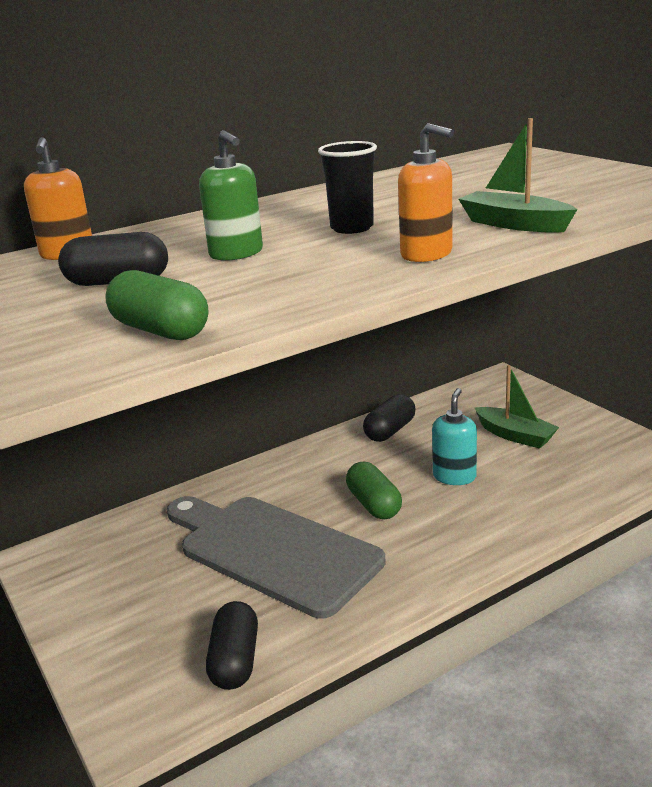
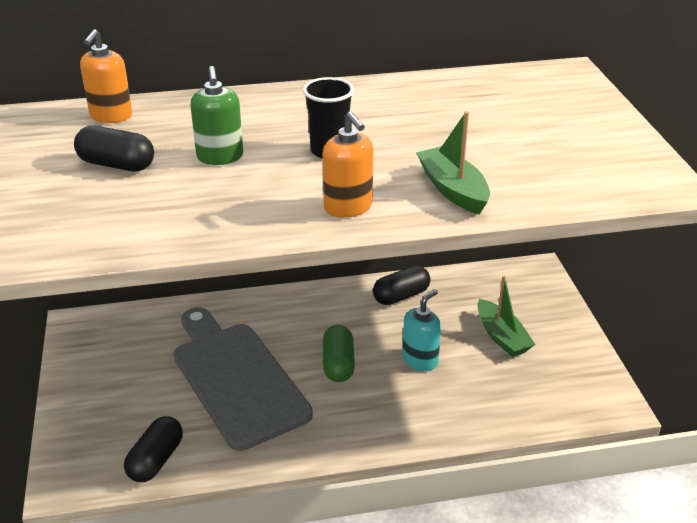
camera: 20 degrees right, 10 degrees up
(160, 330) = (99, 233): green capsule -> none

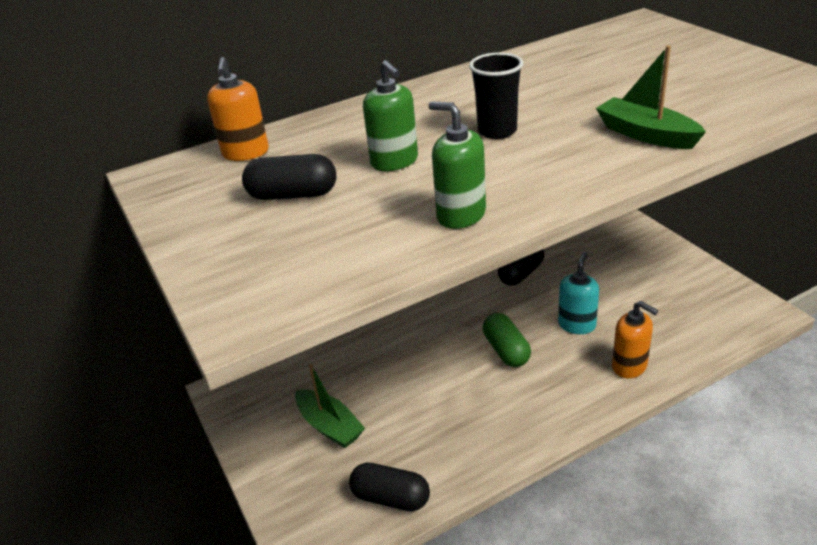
camera: 15 degrees left, 0 degrees up
(156, 460) = (390, 498): black capsule -> black capsule turned 75 degrees counterclockwise
(230, 220) = (461, 215): none -> green soap dispenser
(236, 379) = (420, 393): grey cutting board -> none
(348, 207) = (565, 174): orange soap dispenser -> orange soap dispenser (629, 366)
(502, 336) = (632, 283): green boat -> green boat (329, 426)

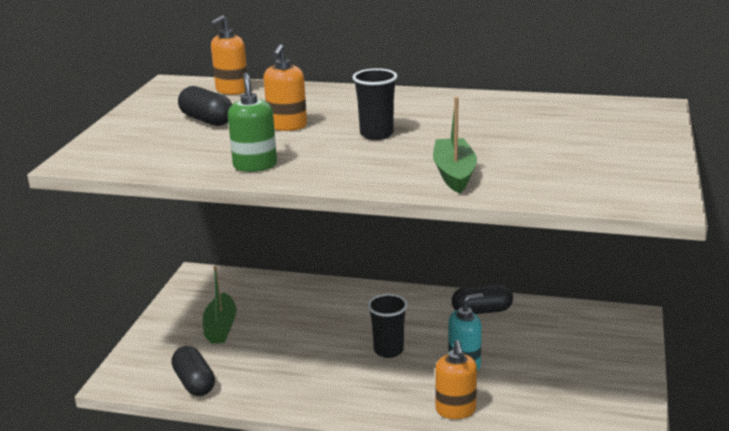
camera: 40 degrees right, 10 degrees down
(394, 162) = (287, 126): green soap dispenser -> orange soap dispenser
(506, 350) = (388, 350): green capsule -> black cup

